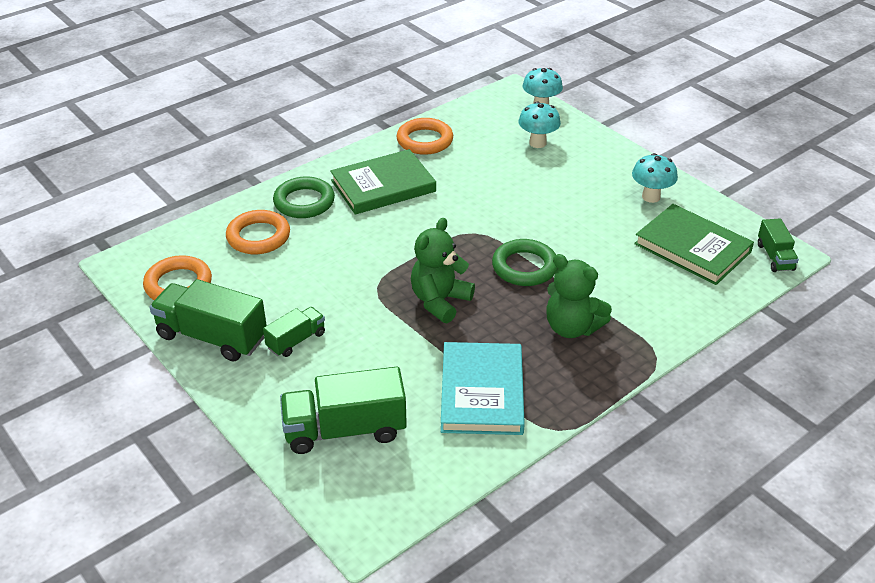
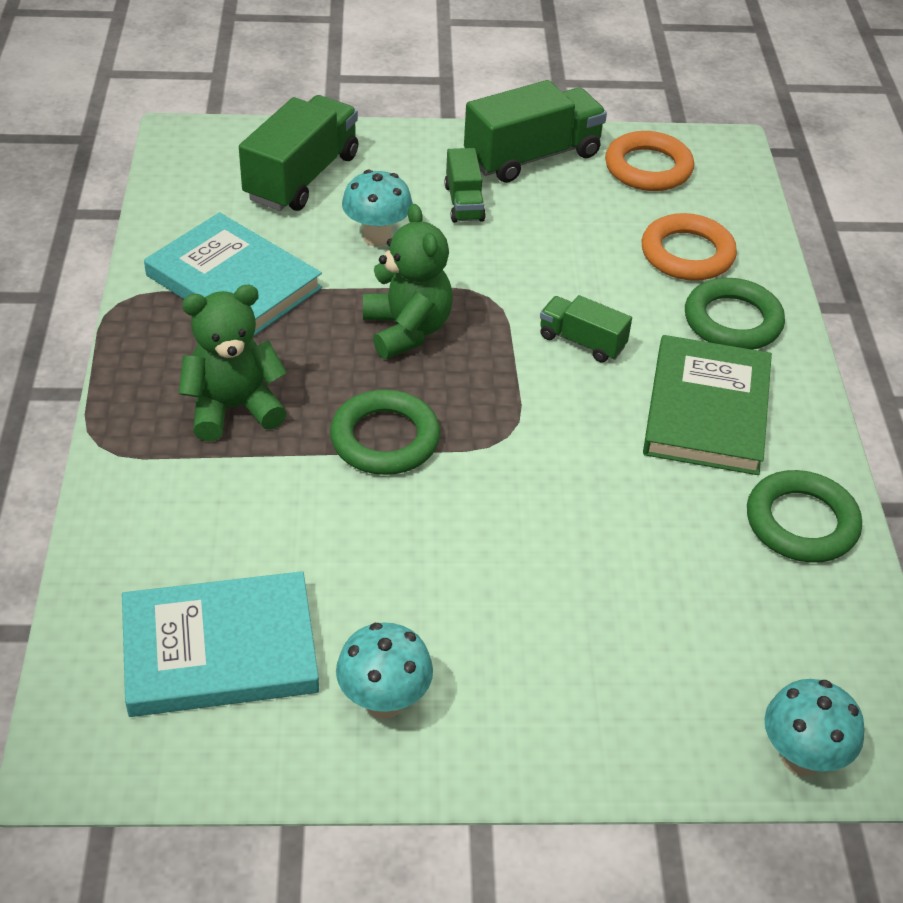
camera: 125 degrees right, 5 degrees up
(425, 140) = (801, 523): orange ring -> green ring
(537, 143) = (676, 664): turquoise mushroom -> turquoise mushroom (377, 237)
(692, 248) = (220, 650): green book -> turquoise book
(775, 257) = (84, 738): green truck -> green truck (582, 342)

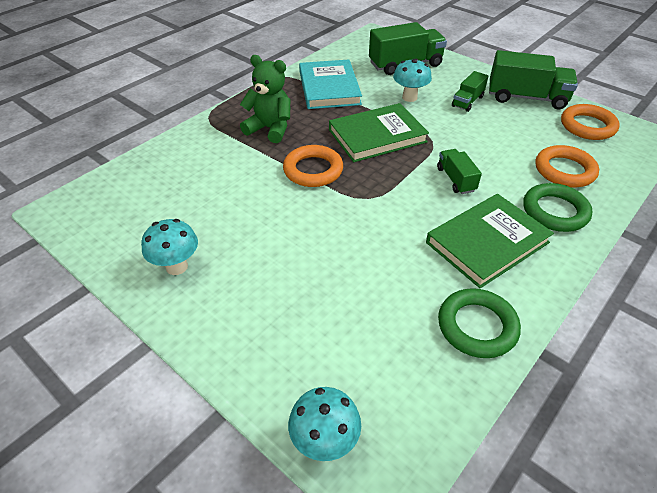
camera: 45 degrees right, 0 degrees up
(220, 650) = (150, 207): turquoise book -> none
(385, 439) = (313, 170): green ring -> orange ring
(407, 330) = (377, 136): green teddy bear -> green book

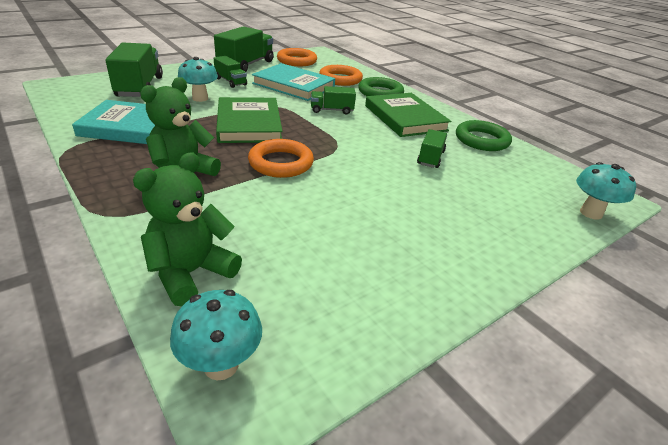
camera: 80 degrees left, 10 degrees down
(158, 165) = (191, 273): none -> green teddy bear
(177, 266) = (406, 271): turquoise mushroom -> turquoise mushroom (221, 365)
(387, 273) = (430, 158): none -> green truck
(501, 140) = (293, 85): none -> turquoise book

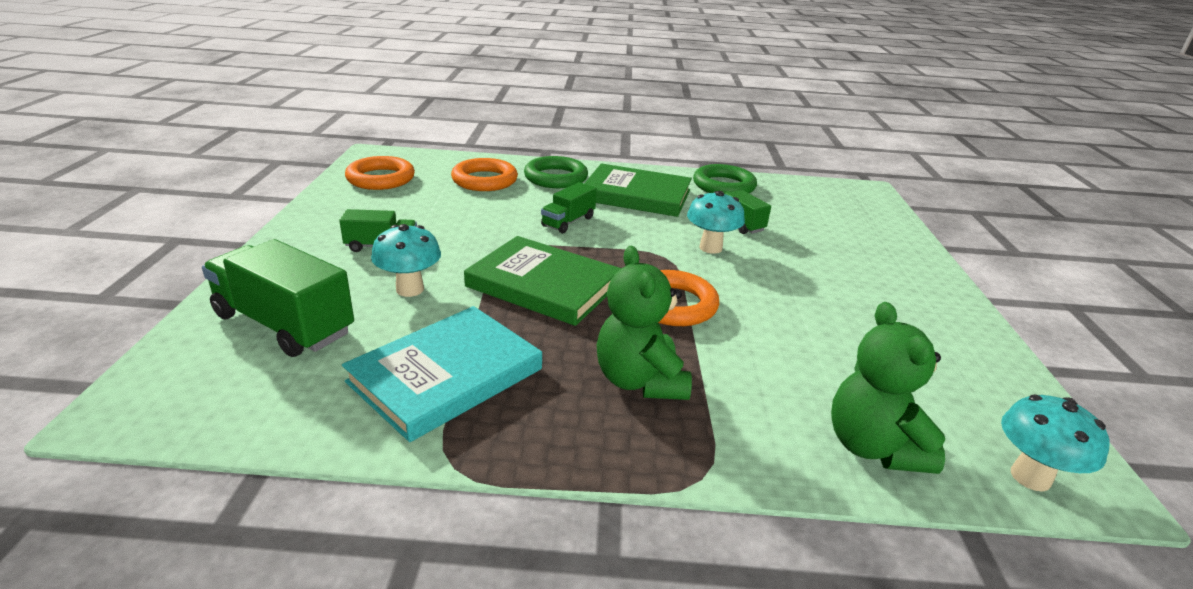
camera: 50 degrees left, 5 degrees down
(246, 65) = (336, 214): green truck -> none
(293, 85) = (461, 213): turquoise book -> none
(591, 213) = (882, 209): turquoise mushroom -> turquoise mushroom (710, 248)

